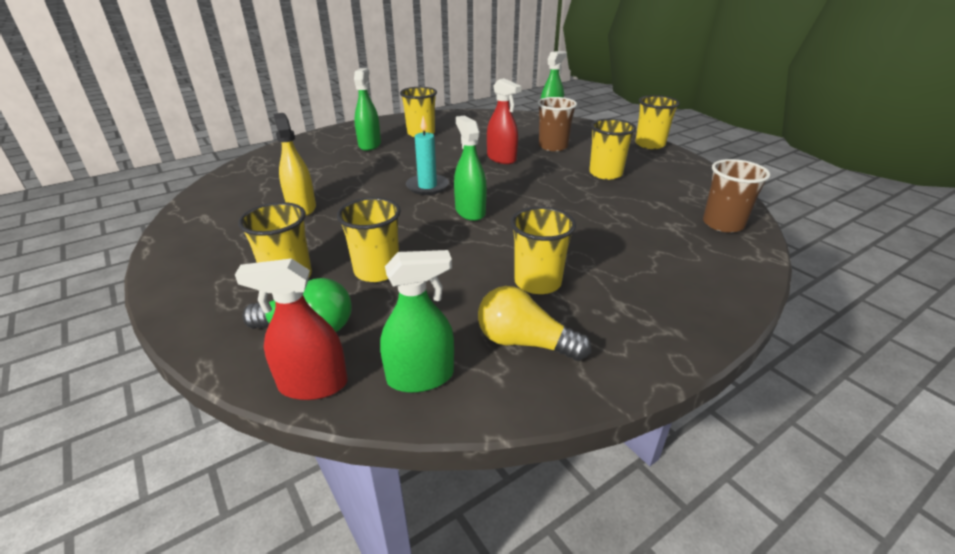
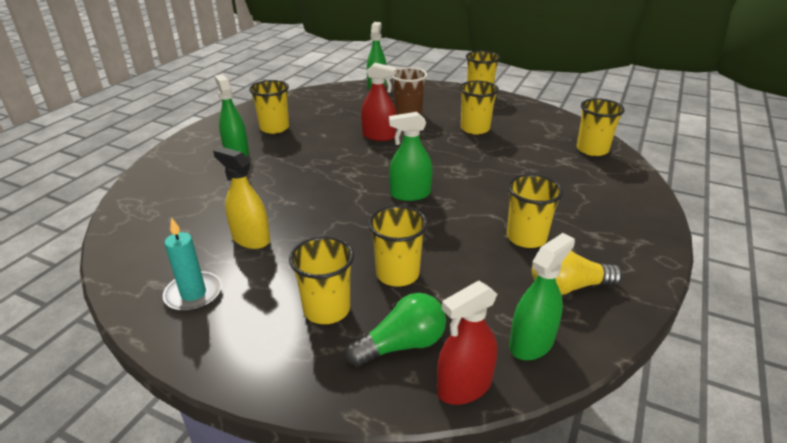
camera: 30 degrees left, 0 degrees up
(427, 186) = (346, 181): turquoise candle -> turquoise candle (193, 294)
(470, 211) = (410, 194): green spray bottle -> green spray bottle turned 45 degrees counterclockwise
(723, 224) = (592, 149): brown cup -> yellow cup

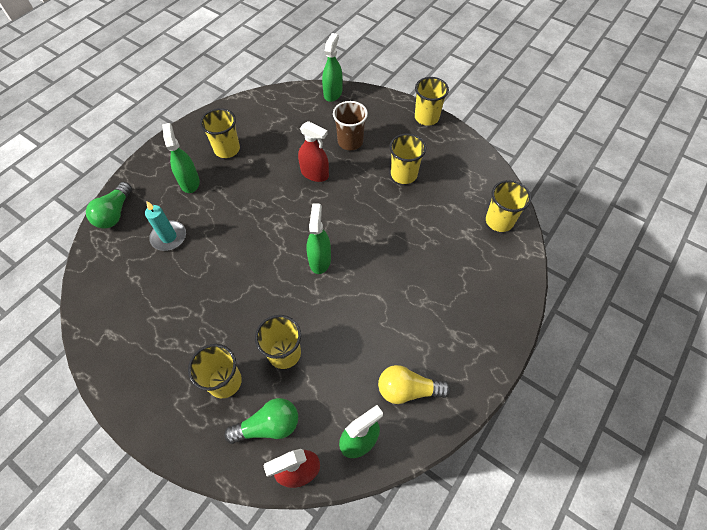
camera: 10 degrees right, 25 degrees up
(148, 183) = (115, 213): none -> green light bulb
(193, 294) = (135, 350): turquoise candle -> turquoise candle (169, 237)
(251, 239) = (184, 295): yellow spray bottle -> none
(410, 194) = (320, 260): green spray bottle -> green spray bottle turned 90 degrees clockwise
(526, 237) = (396, 328): yellow cup -> none

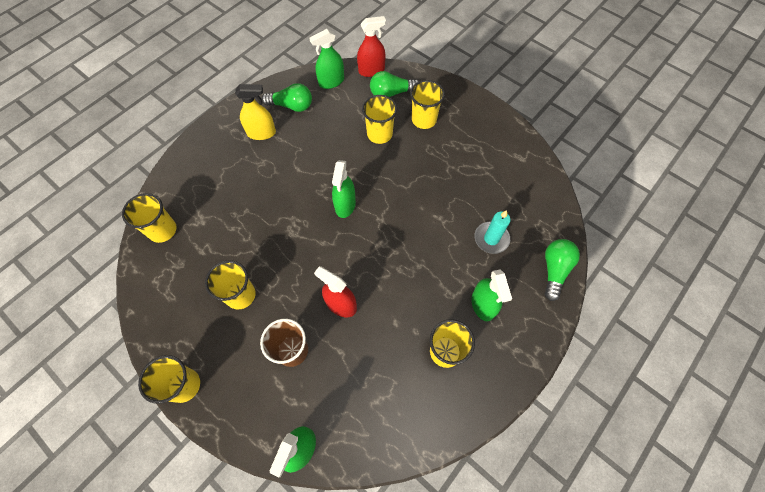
camera: 175 degrees left, 5 degrees up
(408, 389) = (291, 106): yellow light bulb -> green light bulb
(436, 342) = (261, 133): none -> yellow spray bottle

